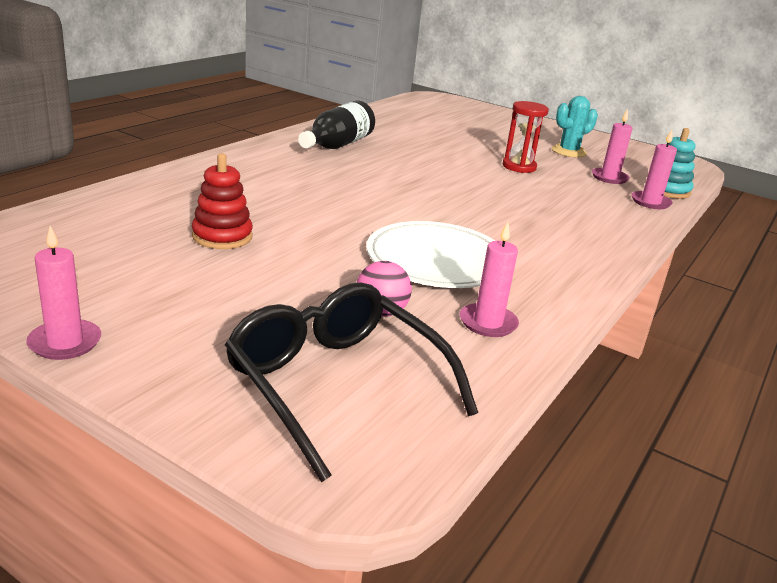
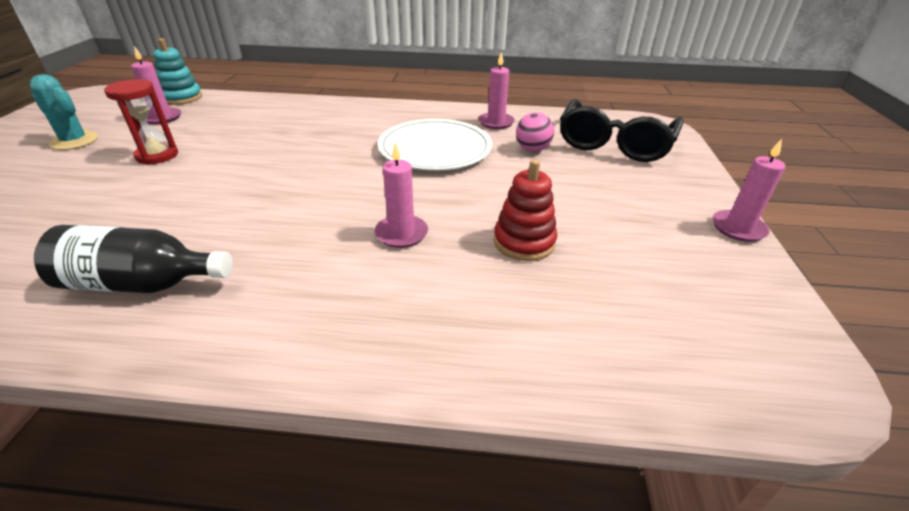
camera: 115 degrees left, 10 degrees up
(650, 202) = (220, 101): pink candle -> pink candle (401, 233)

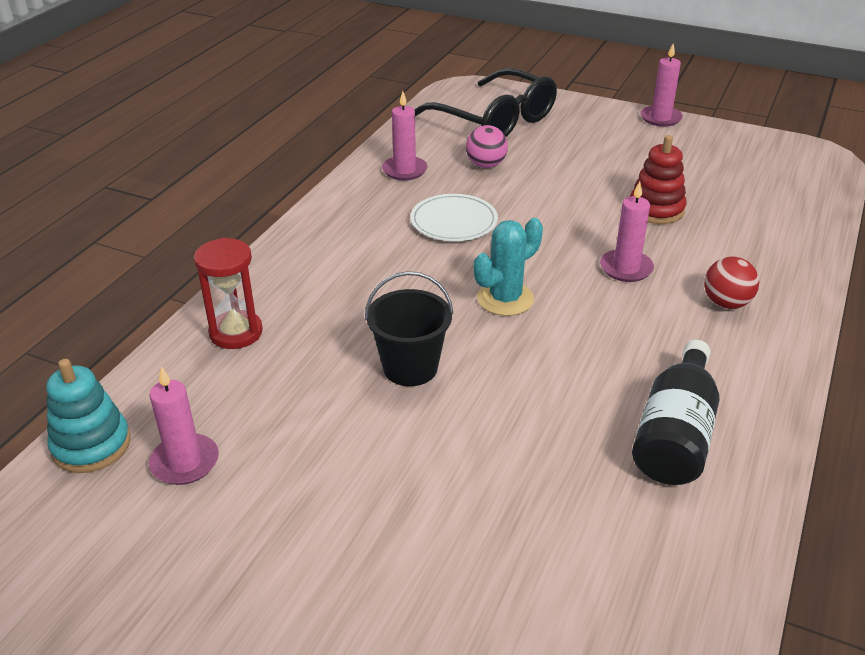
camera: 70 degrees left, 0 degrees up
(74, 141) = (228, 567): turquoise cactus -> turquoise cactus (505, 299)
(157, 155) = (350, 453): red hourglass -> red hourglass (236, 332)
(243, 160) = (410, 368): none -> black bucket
(359, 304) = (726, 303): none -> red ball
(435, 149) = (454, 221): white plate -> white plate, size x0.63

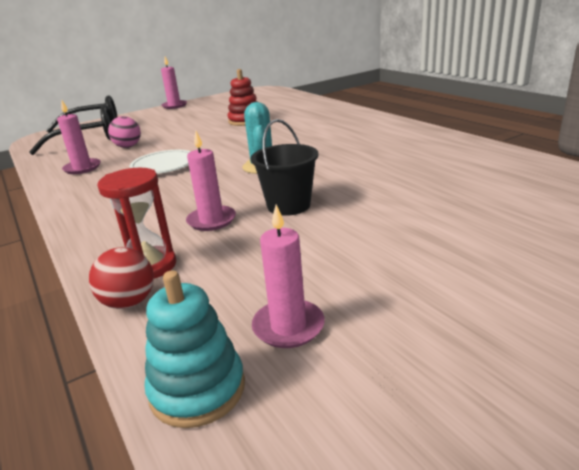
camera: 55 degrees left, 10 degrees down
(626, 268) = (281, 135): pink candle -> pink candle (211, 220)
(675, 435) = (426, 152): black bottle -> none
(726, 303) = (339, 123): red ball -> red ball (129, 302)

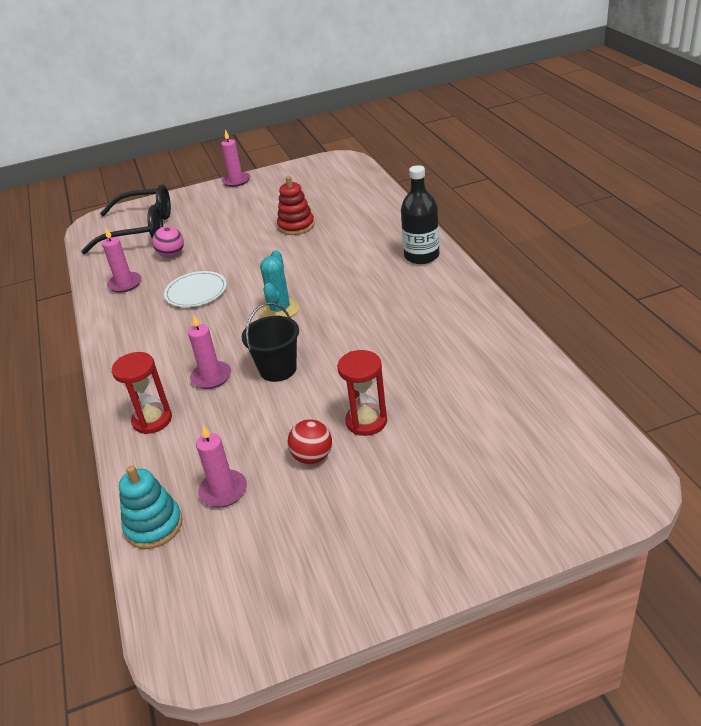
camera: 15 degrees right, 10 degrees up
(129, 302) = (130, 452): red ball -> red ball (312, 457)
(377, 124) = (421, 256): none -> black bottle
(428, 233) = (366, 421): none -> red hourglass

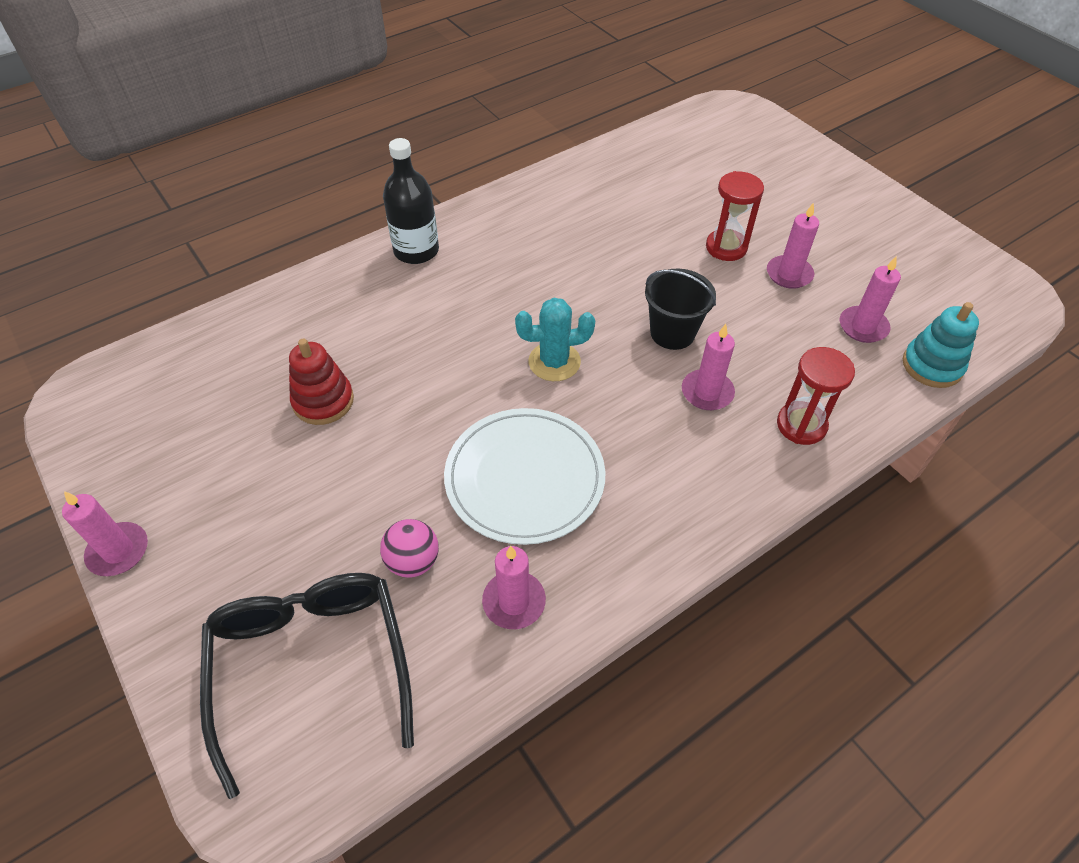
camera: 110 degrees left, 15 degrees up
(196, 292) = (524, 478): white plate -> white plate, size x1.59
(312, 457) = (789, 274): red ball -> pink candle

